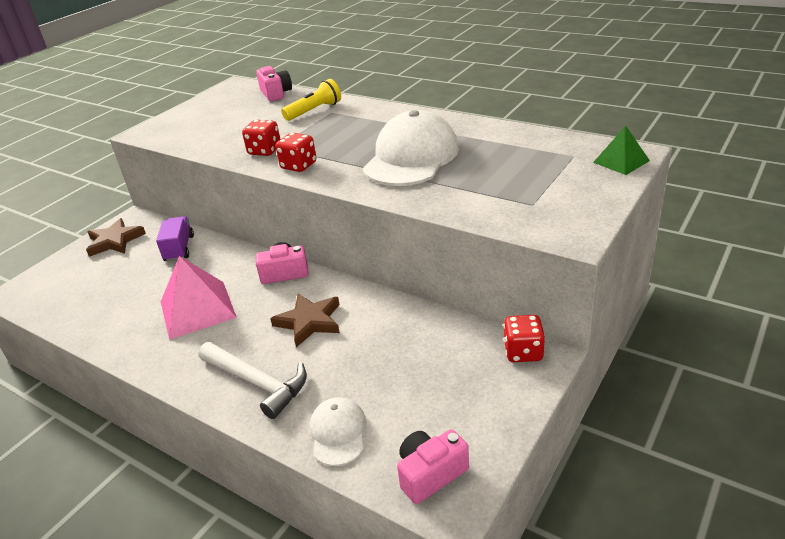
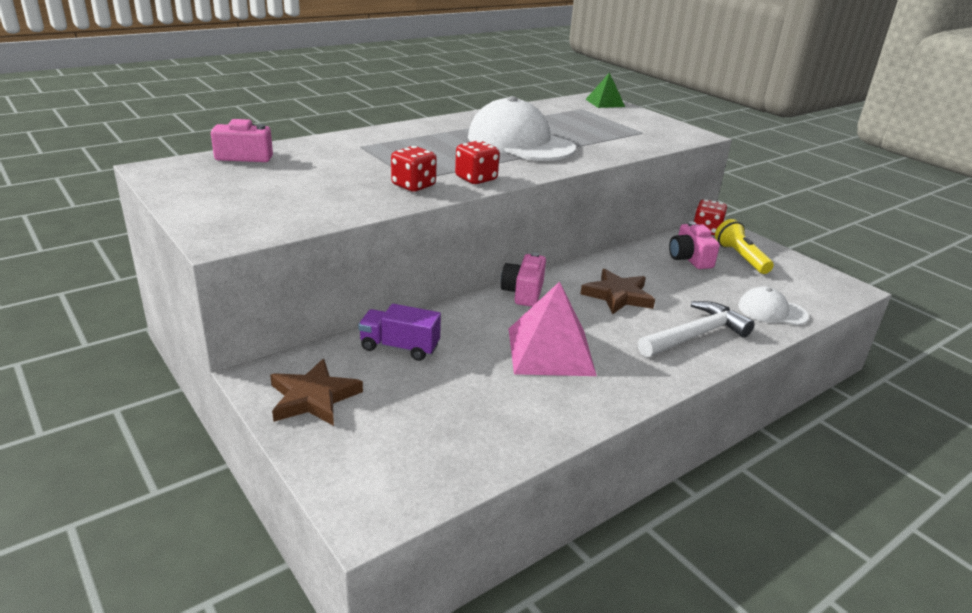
camera: 75 degrees left, 5 degrees down
(314, 111) = (341, 151): yellow flashlight -> yellow flashlight (740, 257)
(430, 474) = (820, 288): pink camera -> pink camera (689, 258)

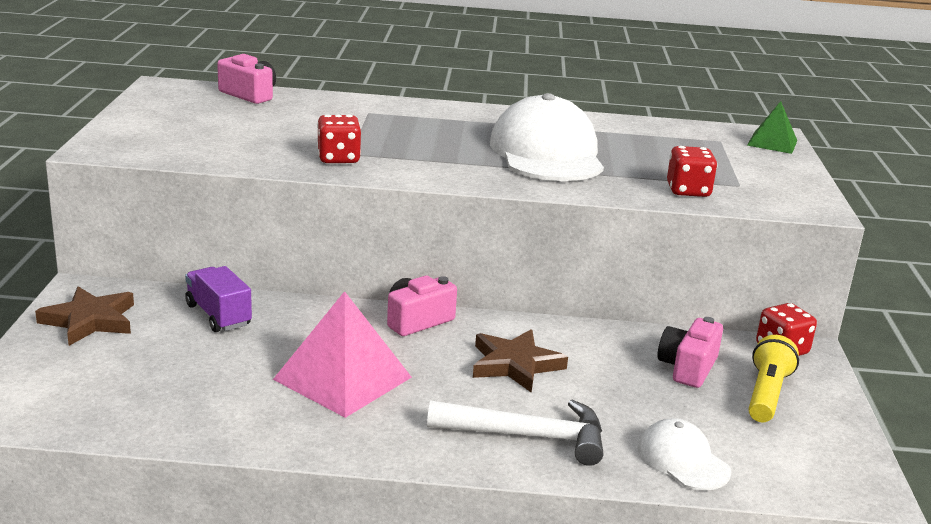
camera: 40 degrees right, 5 degrees down
(476, 179) = (413, 171): red dice -> red dice (688, 191)

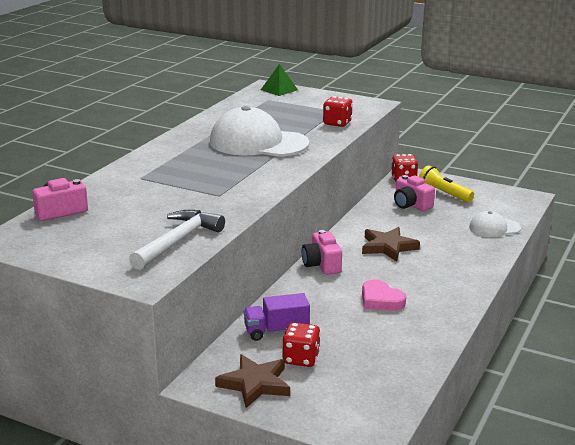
camera: 65 degrees left, 0 degrees up
(338, 158) = (226, 200): red dice -> red dice (301, 359)
(342, 378) = (381, 300): pink pyramid -> pink heart
(528, 436) = (461, 259): white hammer -> white hammer (178, 241)

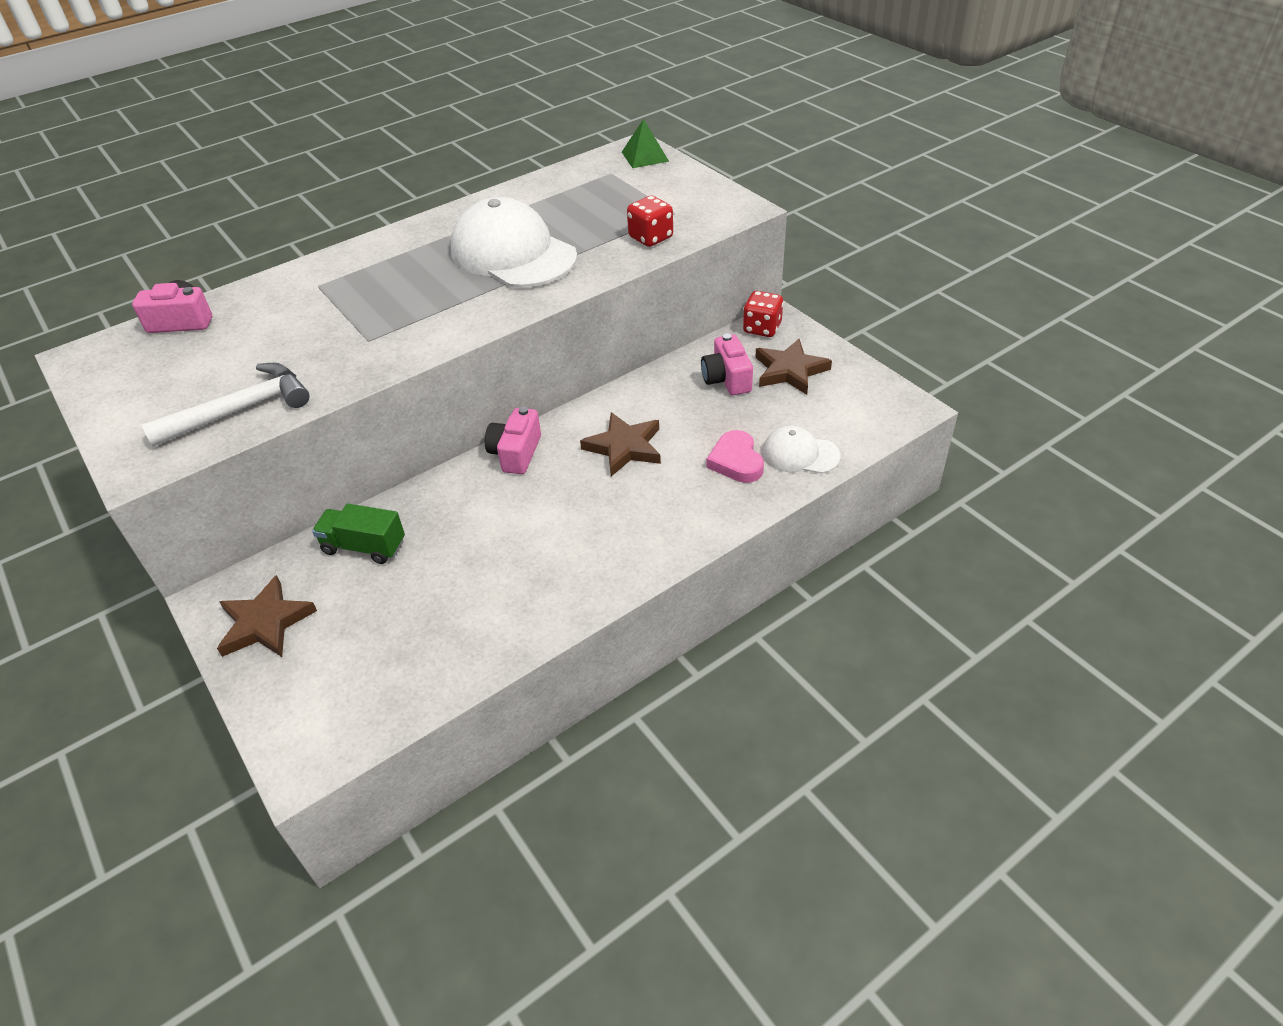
camera: 30 degrees right, 20 degrees up
(276, 331) = (364, 546): purple truck -> green truck
(301, 359) = (348, 602): red dice -> none
(381, 300) = (527, 538): pink heart -> pink heart (736, 461)
(443, 194) = (790, 370): yellow flashlight -> brown star

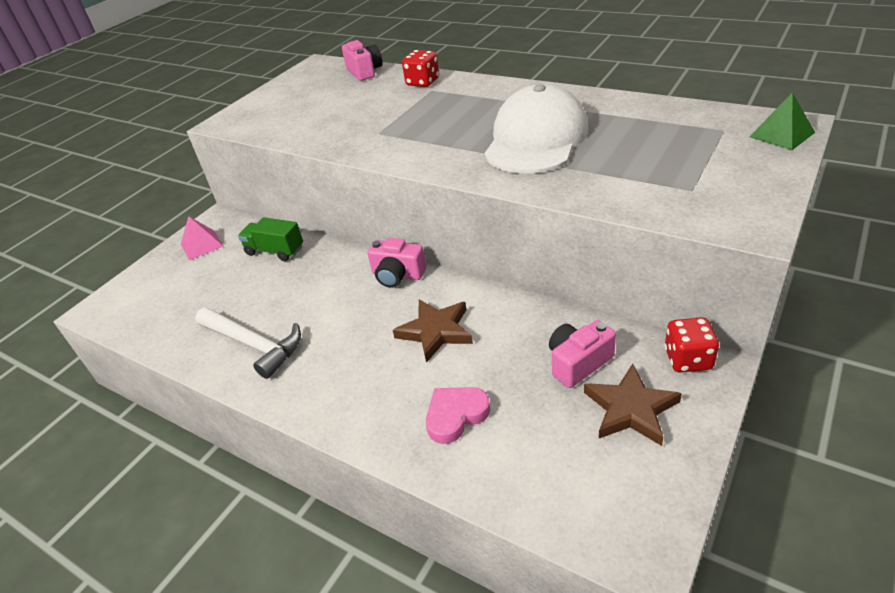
camera: 70 degrees right, 5 degrees down
(241, 410) = (284, 126): white hammer -> white hammer (254, 345)
(265, 623) = (202, 245): brown star -> pink pyramid
(364, 546) = (275, 251): green truck -> green truck turned 60 degrees counterclockwise
(516, 453) = (397, 275): pink camera -> pink camera turned 150 degrees counterclockwise
(651, 238) = (630, 193): red dice -> red dice (422, 82)
(800, 454) = (493, 465): white cap -> none

